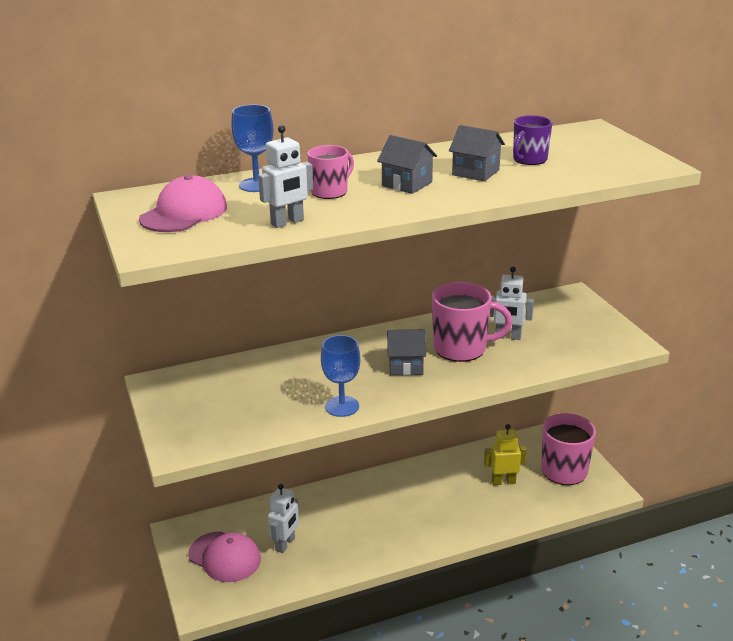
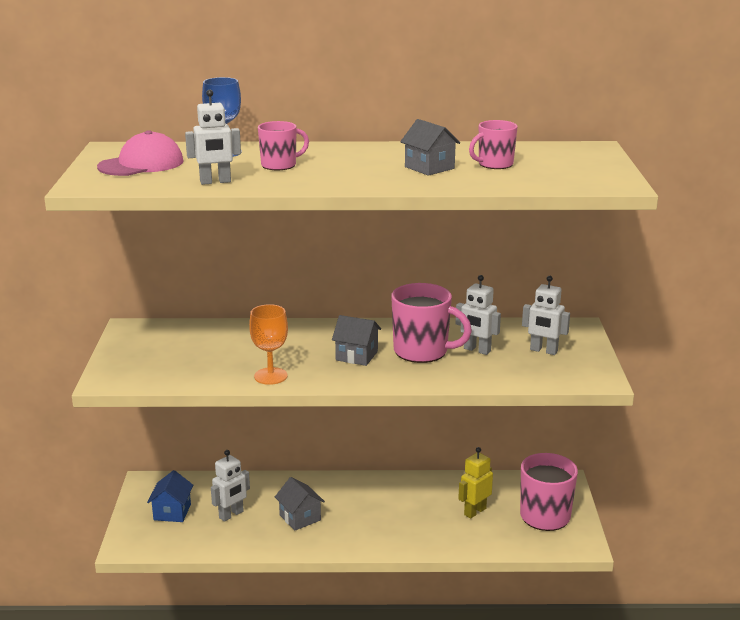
camera: 20 degrees right, 5 degrees down
(225, 557) = (172, 512): pink cap -> blue house
(342, 406) = (270, 376): blue goblet -> orange goblet
(407, 184) = (354, 168): grey house -> grey house (300, 518)
(503, 482) = (475, 511): yellow robot -> yellow robot turned 60 degrees counterclockwise
(529, 160) = (494, 164): purple mug -> pink mug
(564, 325) = (543, 351): none -> white robot

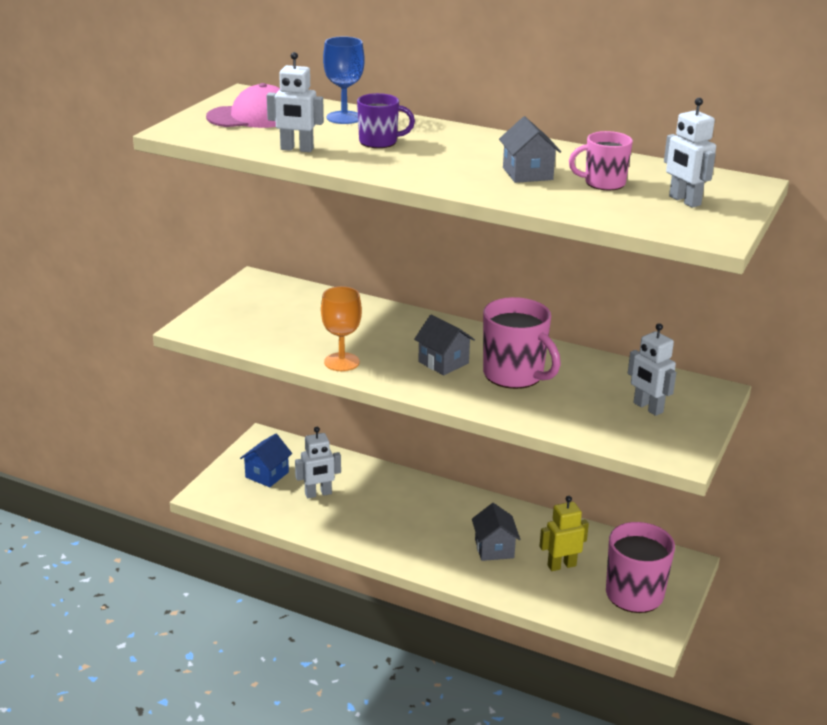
camera: 25 degrees right, 5 degrees up
(280, 165) = (379, 142): pink mug -> purple mug
(300, 518) = (380, 517): grey house -> grey house (494, 549)
(477, 350) = (574, 388): white robot -> white robot (684, 201)

